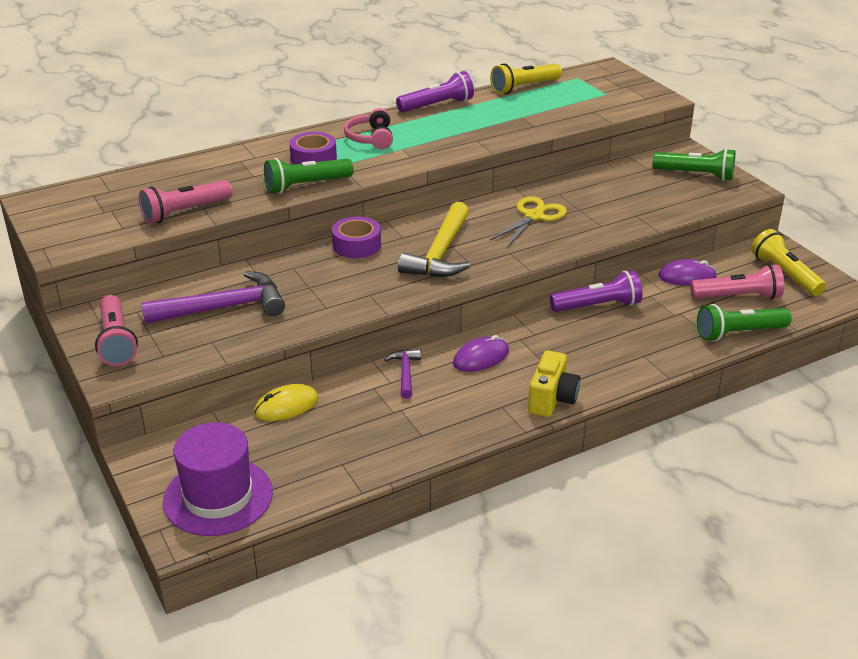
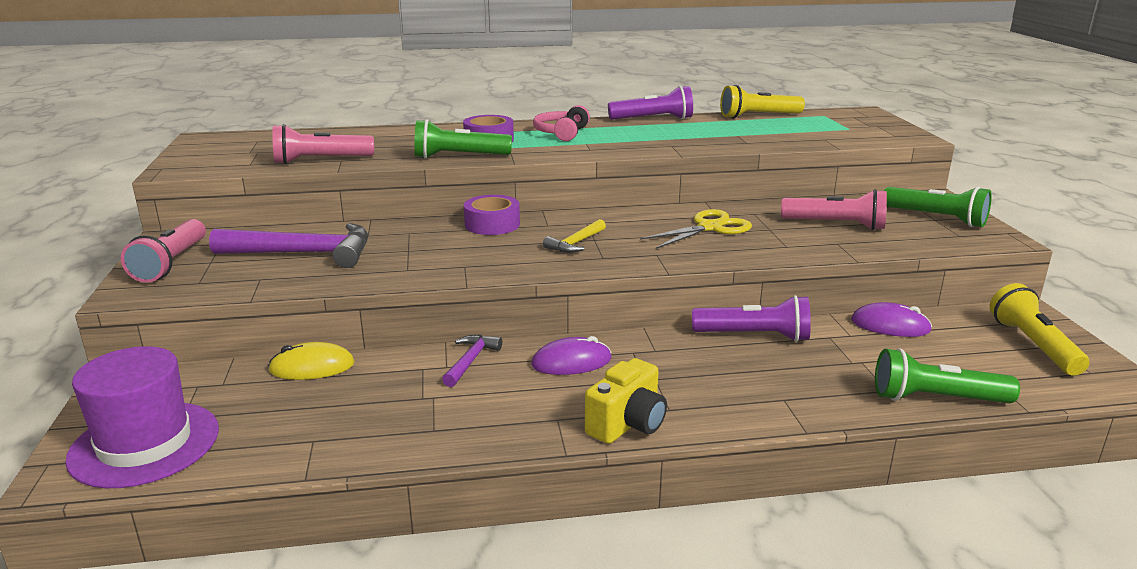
camera: 20 degrees right, 10 degrees down
(440, 253) = (575, 243): yellow hammer -> yellow hammer, size x0.51
(738, 297) = (952, 358): pink flashlight -> pink flashlight (836, 225)

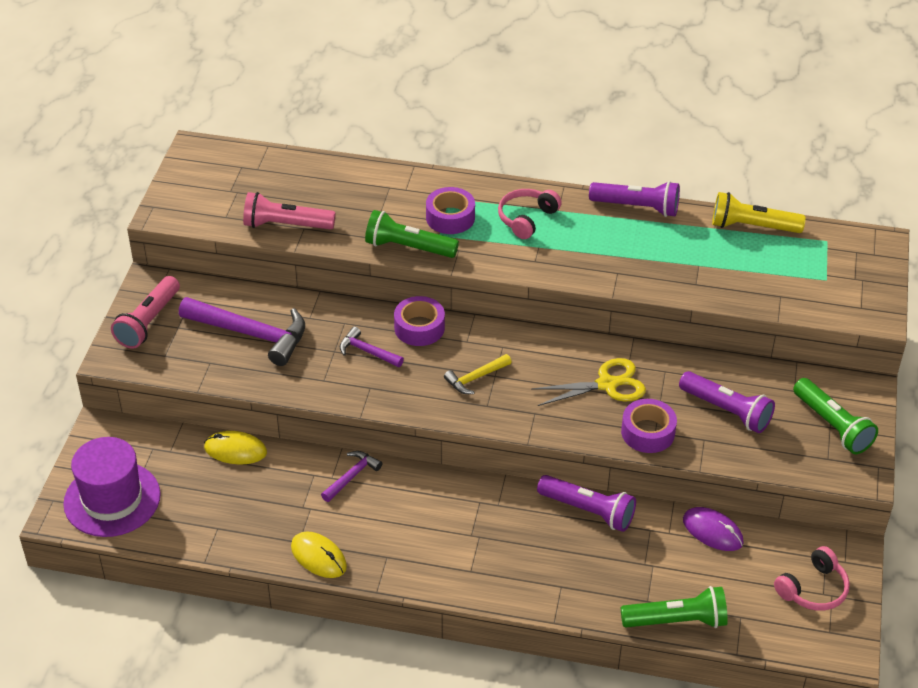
camera: 20 degrees right, 20 degrees up
(446, 245) = (367, 351): none -> purple hammer
(468, 438) = (318, 557): none -> yellow mouse
(571, 362) = (426, 499): purple mouse -> none
(627, 424) = (432, 577): yellow camera -> none
(780, 247) = (648, 432): none -> purple tape
(836, 225) = (726, 411): pink flashlight -> purple flashlight
(936, 399) = (677, 621): green flashlight -> green flashlight turned 150 degrees clockwise
(1033, 345) = (813, 589): yellow flashlight -> pink headphones

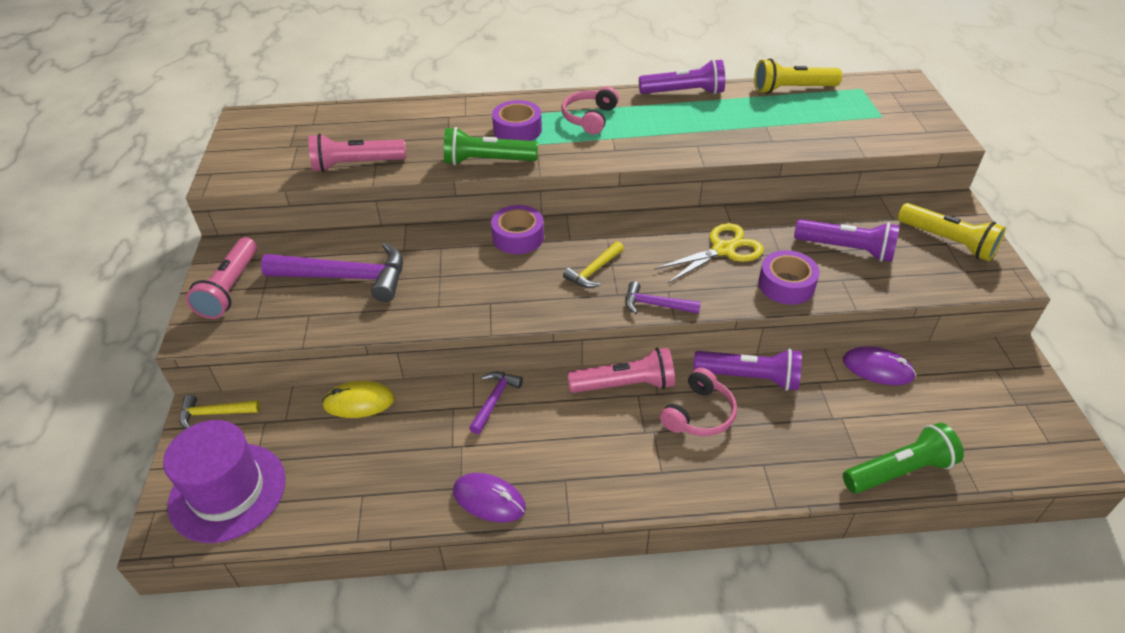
camera: 15 degrees left, 0 degrees up
(113, 431) = (215, 413): none -> yellow hammer
(318, 557) = (489, 499): yellow mouse -> purple mouse
(367, 351) = (474, 269): purple hammer -> purple hammer (656, 305)
(472, 490) = (625, 385): none -> pink flashlight
(813, 589) = (1005, 402): pink headphones -> pink headphones (699, 414)
(832, 425) = (947, 241): green flashlight -> yellow flashlight

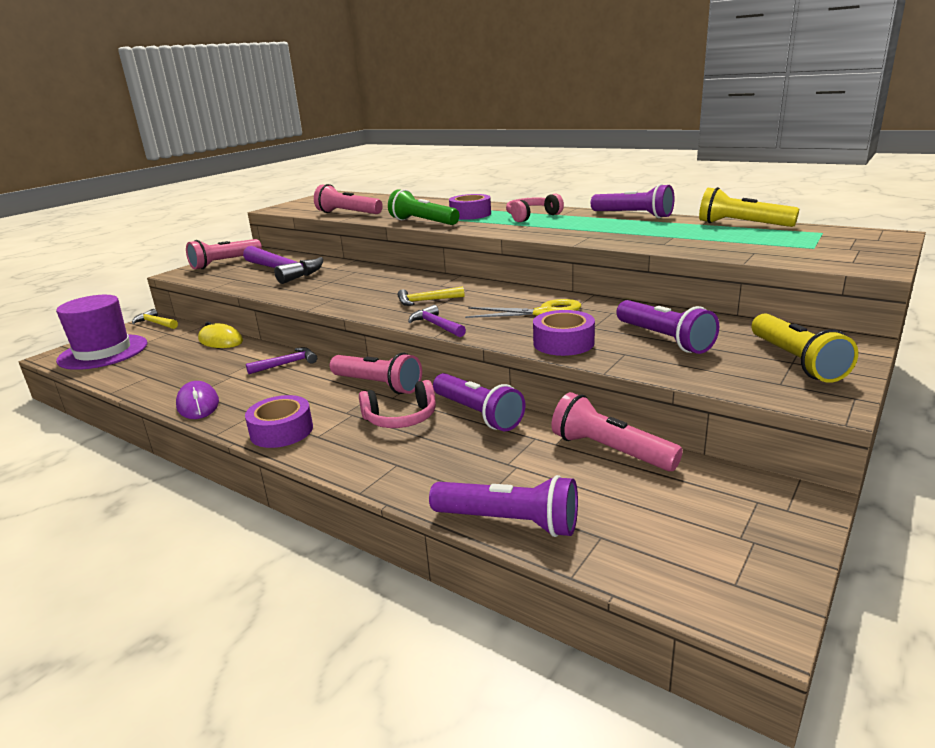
camera: 40 degrees right, 20 degrees down
(518, 237) = (409, 277): purple tape -> purple tape (281, 431)
(877, 368) = (610, 451): purple mouse -> pink flashlight
(899, 471) = (509, 522): green flashlight -> purple flashlight

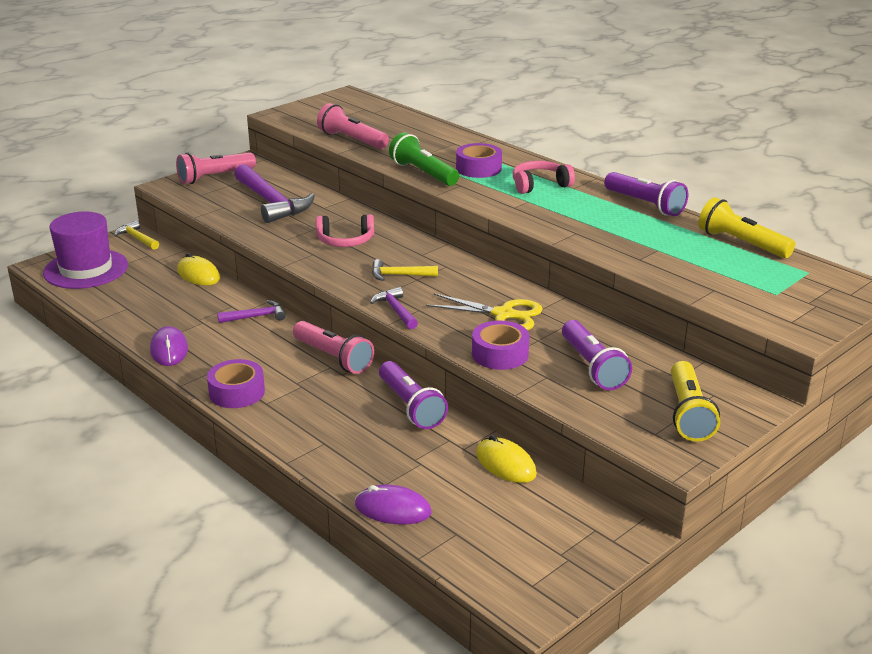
camera: 10 degrees right, 5 degrees up
(401, 418) = (342, 398): pink headphones -> pink headphones (345, 241)
(509, 522) = (393, 509): purple flashlight -> purple mouse
(610, 451) = (505, 464): pink flashlight -> yellow mouse

